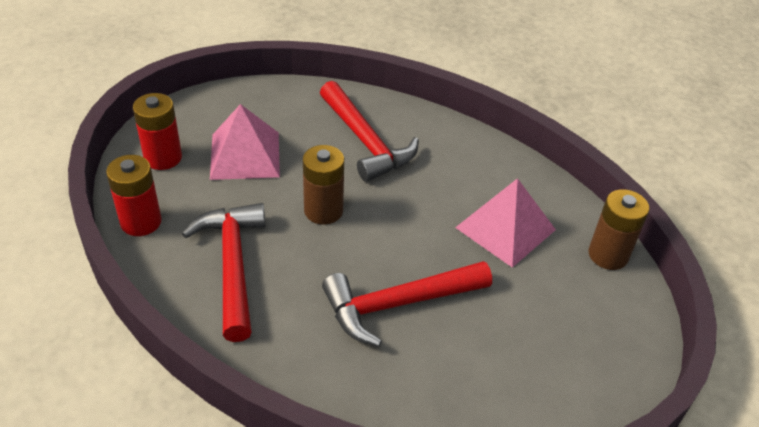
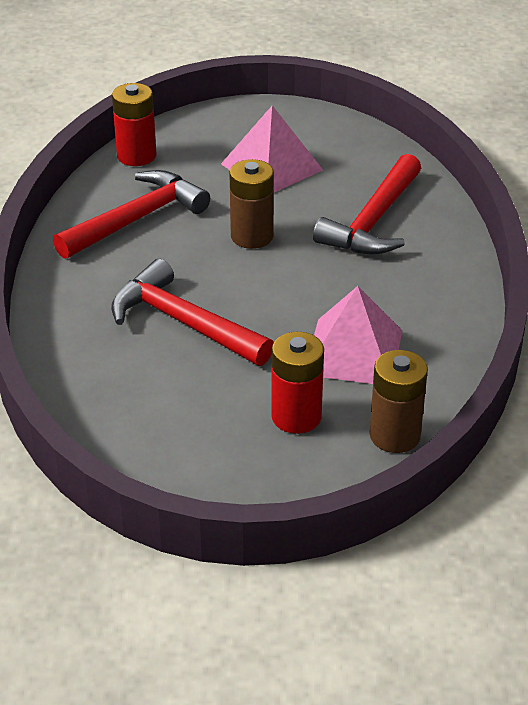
camera: 60 degrees right, 5 degrees down
(163, 158) = (219, 130): red battery -> red battery (296, 416)

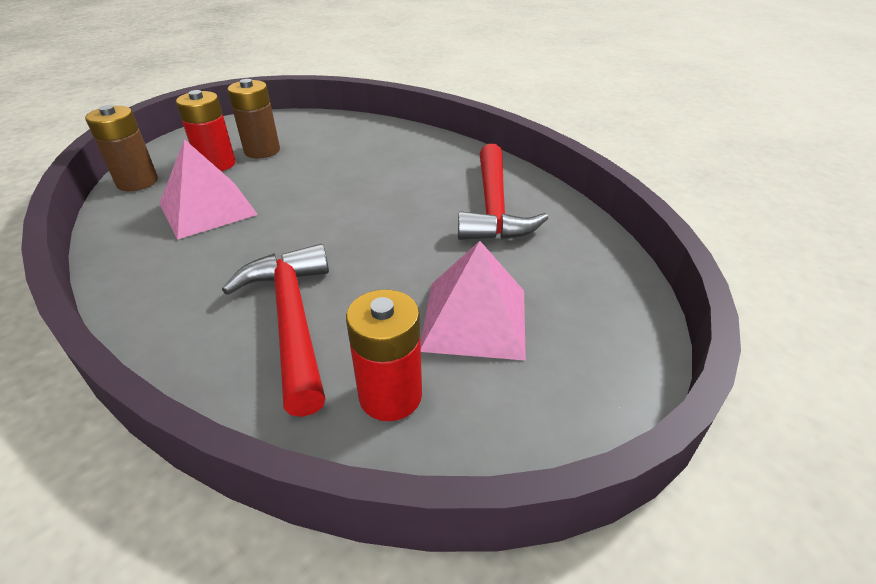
camera: 135 degrees right, 0 degrees up
(136, 156) = (598, 252): red battery -> red battery (390, 395)
(184, 323) = (352, 171): red hammer -> none
(252, 236) = (389, 242): brown battery -> brown battery (262, 151)

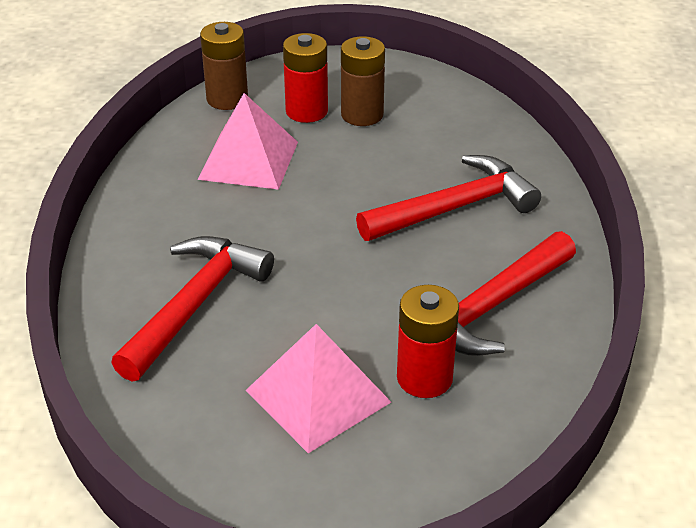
camera: 45 degrees right, 0 degrees up
(390, 395) = (188, 406): red battery -> red battery (424, 378)
(395, 170) = (454, 208): none -> red hammer

